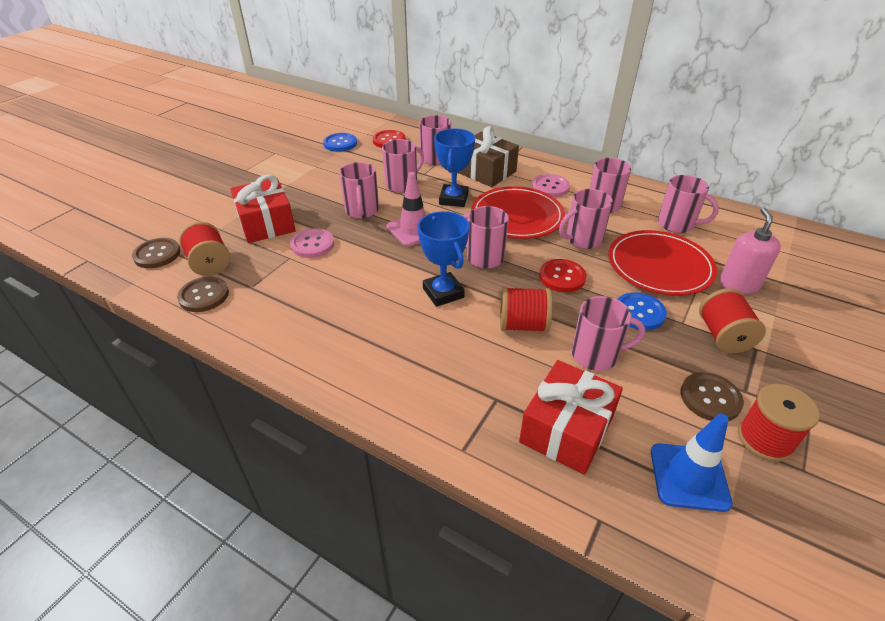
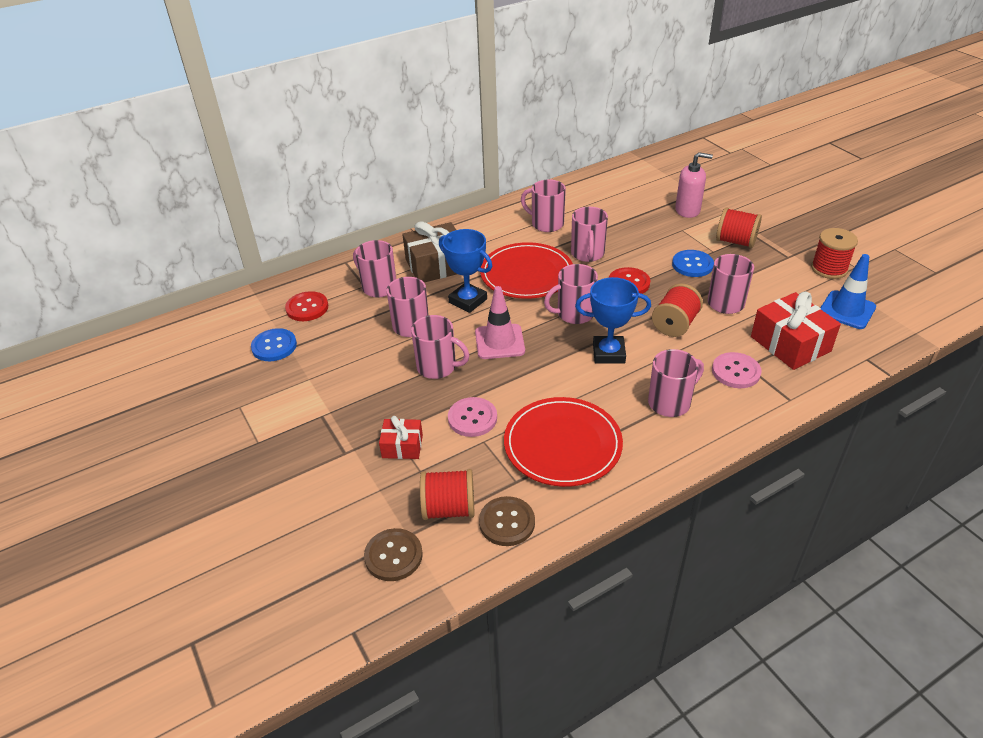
camera: 60 degrees left, 0 degrees up
(266, 223) = (402, 446): red gift -> red gift, size x0.56
(550, 187) = (496, 239): pink button -> pink button (736, 372)
(659, 266) = (646, 233): red plate -> red plate (562, 444)
(677, 224) = (601, 203): pink mug -> pink mug (670, 402)
(710, 398) = (788, 273): brown button -> none
(739, 284) = (687, 210): pink soap dispenser -> pink soap dispenser turned 150 degrees clockwise

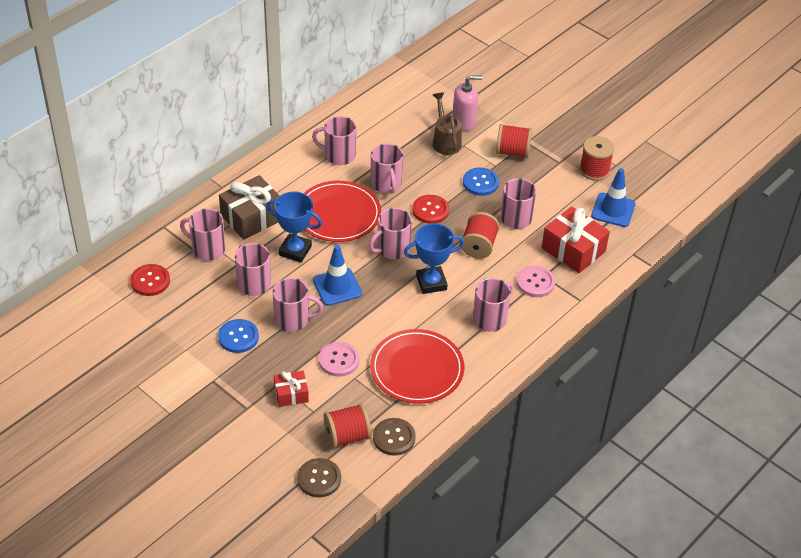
camera: 20 degrees left, 5 degrees up
(274, 346) = (139, 324): blue button -> blue button (238, 337)
(499, 342) = (337, 287): pink traffic cone -> blue traffic cone
(663, 224) = (445, 141): none -> brown watering can

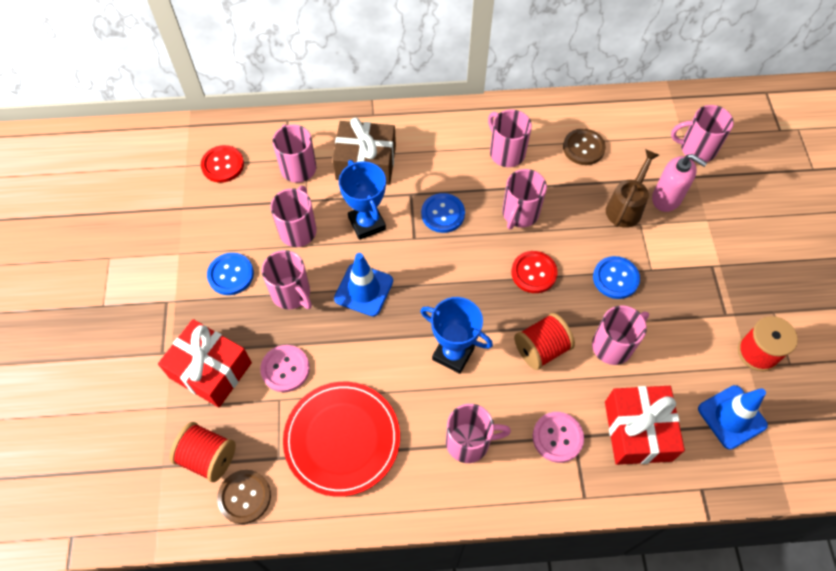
camera: 45 degrees right, 15 degrees up
(291, 394) = (210, 370): red gift -> red gift, size x1.78
(319, 479) = (139, 481): brown button -> brown button (583, 148)
(338, 214) = (443, 214): red plate -> blue button
(392, 249) = (454, 288): pink mug -> pink mug (696, 149)
(512, 152) = (685, 267): red spool -> none

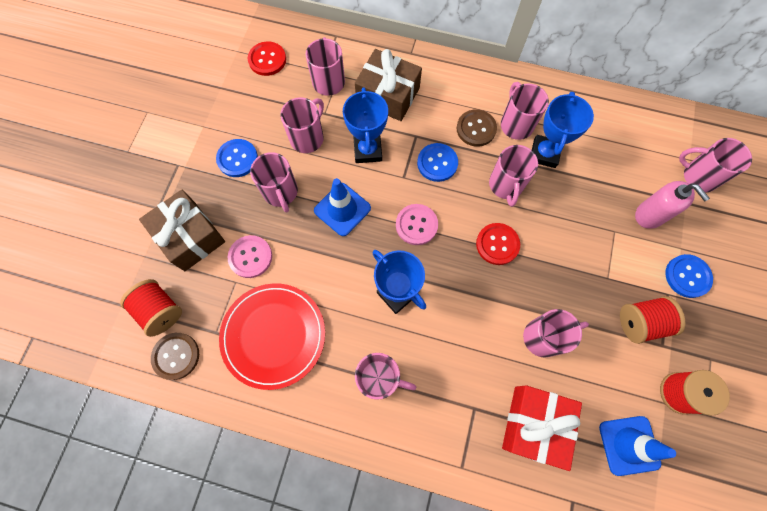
camera: 20 degrees right, 10 degrees up
(210, 370) = (190, 236): red gift -> brown gift
(519, 214) = (506, 185): pink mug -> pink mug turned 45 degrees counterclockwise
(541, 349) = (476, 317): red spool -> red spool (641, 322)
(544, 172) = (544, 153): none -> blue trophy
(557, 437) = (459, 403): pink button -> pink button (416, 225)
(583, 148) = (589, 142): brown button -> brown button (476, 129)
(615, 278) = (571, 275): blue button -> blue button (687, 276)
(626, 207) = (608, 210): brown watering can -> none

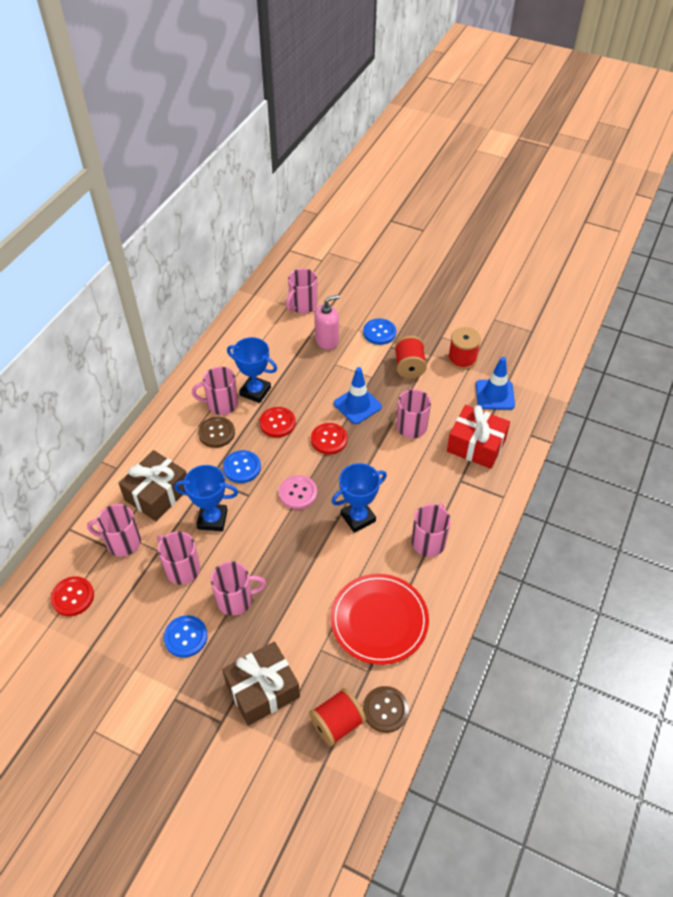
camera: 80 degrees left, 20 degrees down
(250, 257) = (298, 633): pink button -> none
(342, 209) = (268, 548): blue traffic cone -> blue traffic cone (357, 405)
(506, 185) = (277, 423): pink mug -> red button

